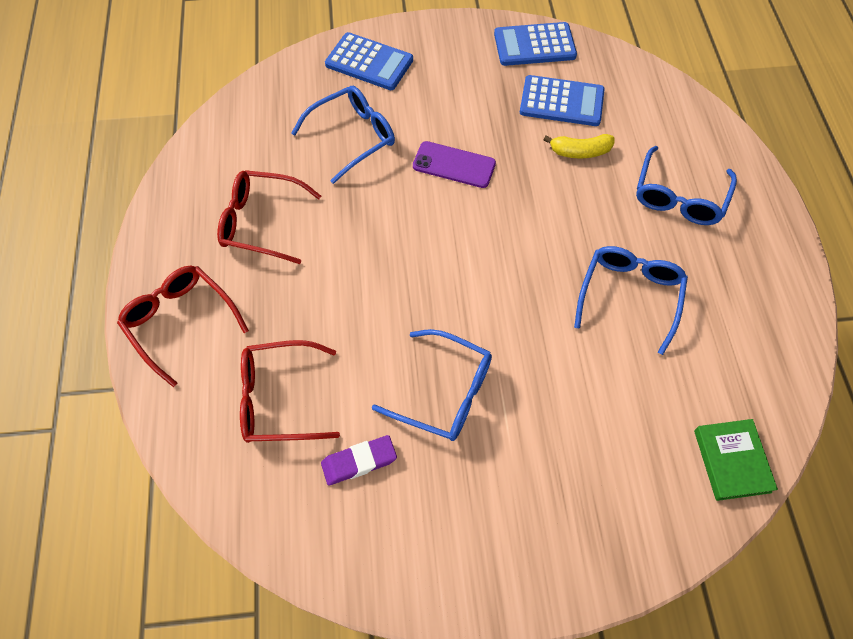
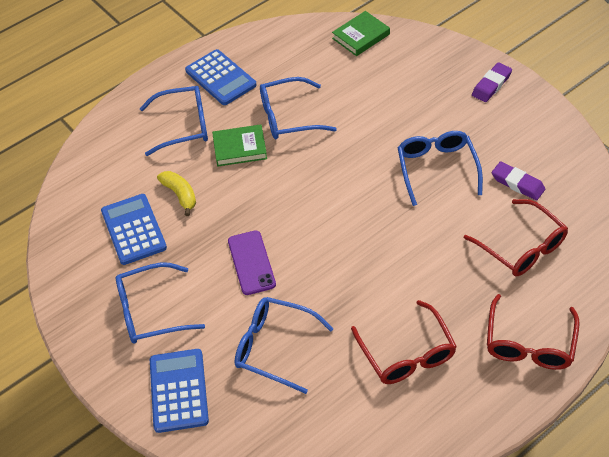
camera: 120 degrees left, 10 degrees down
(460, 76) = (149, 311): none -> blue glasses
(534, 45) = (76, 279): blue calculator -> blue calculator (220, 78)
(534, 560) = (491, 85): none -> purple eraser
(611, 228) = (240, 148): none -> green book

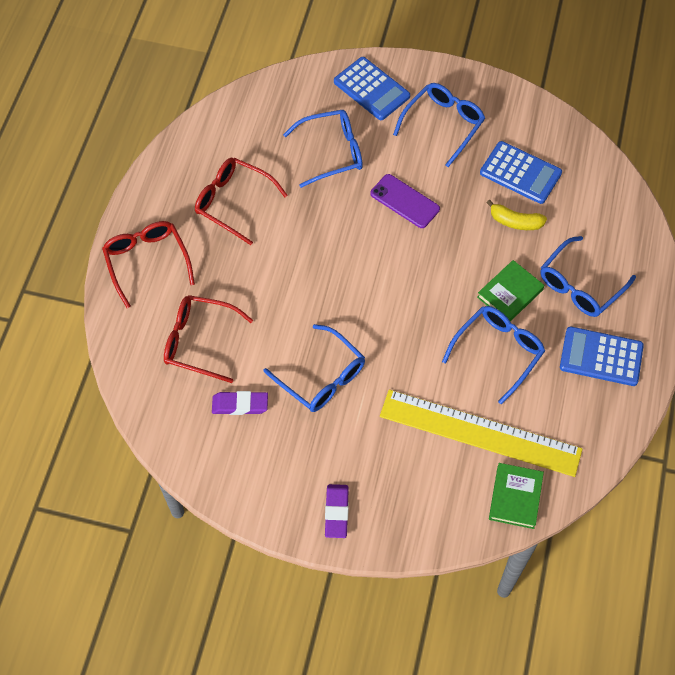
camera: 140 degrees right, 10 degrees up
(350, 79) = (480, 432): none -> yellow ruler

